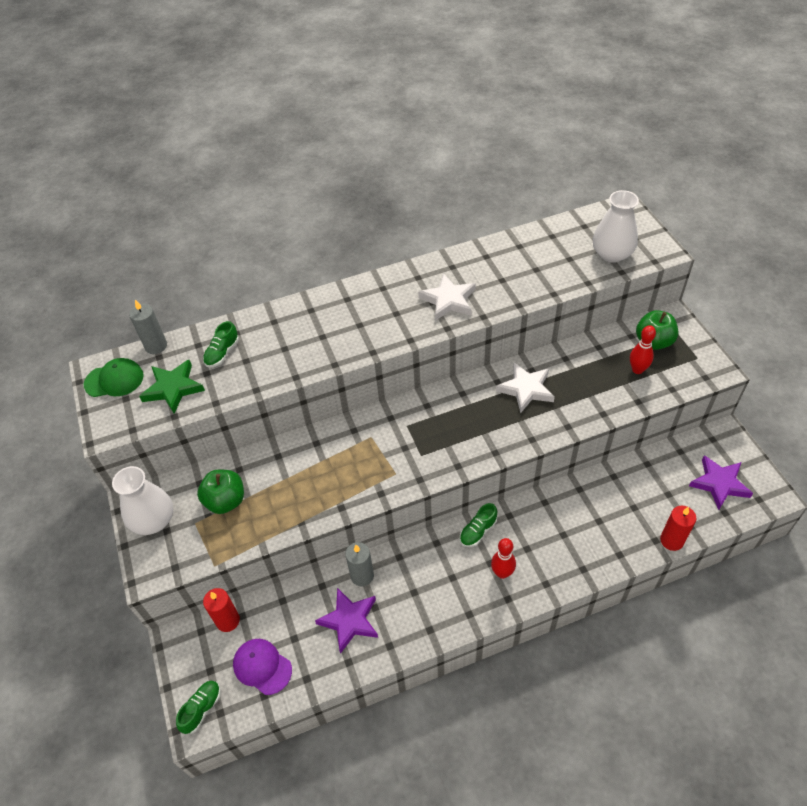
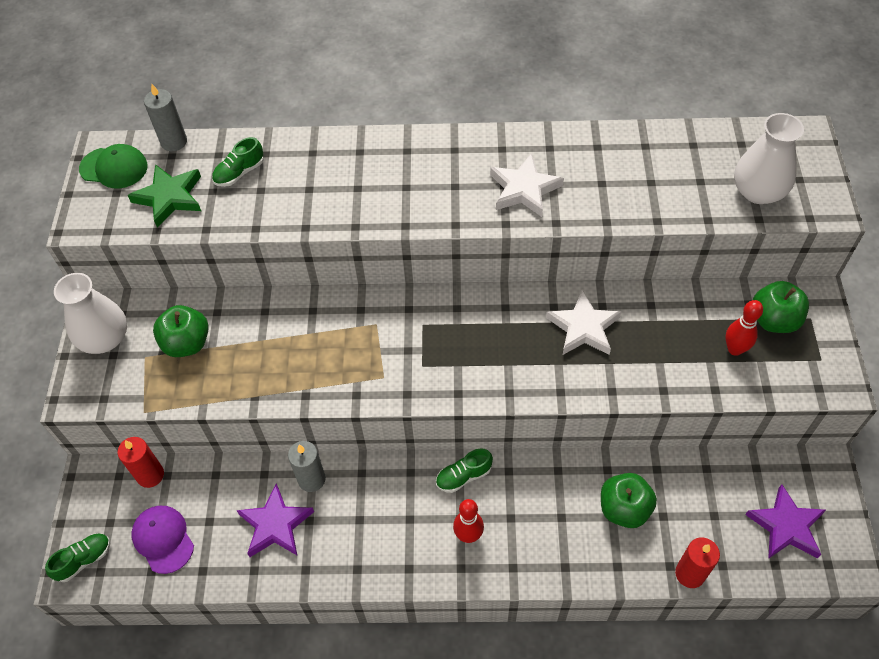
camera: 20 degrees right, 5 degrees up
(604, 512) = (624, 509): none -> green apple

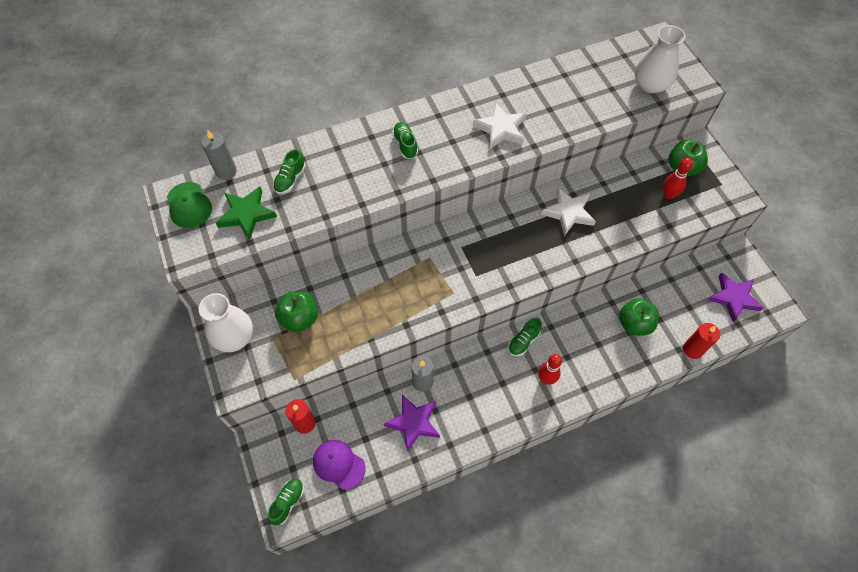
camera: 25 degrees left, 5 degrees up
(114, 168) = (189, 205): green cap -> green cap turned 75 degrees clockwise
(394, 173) = (405, 145): none -> green shoe

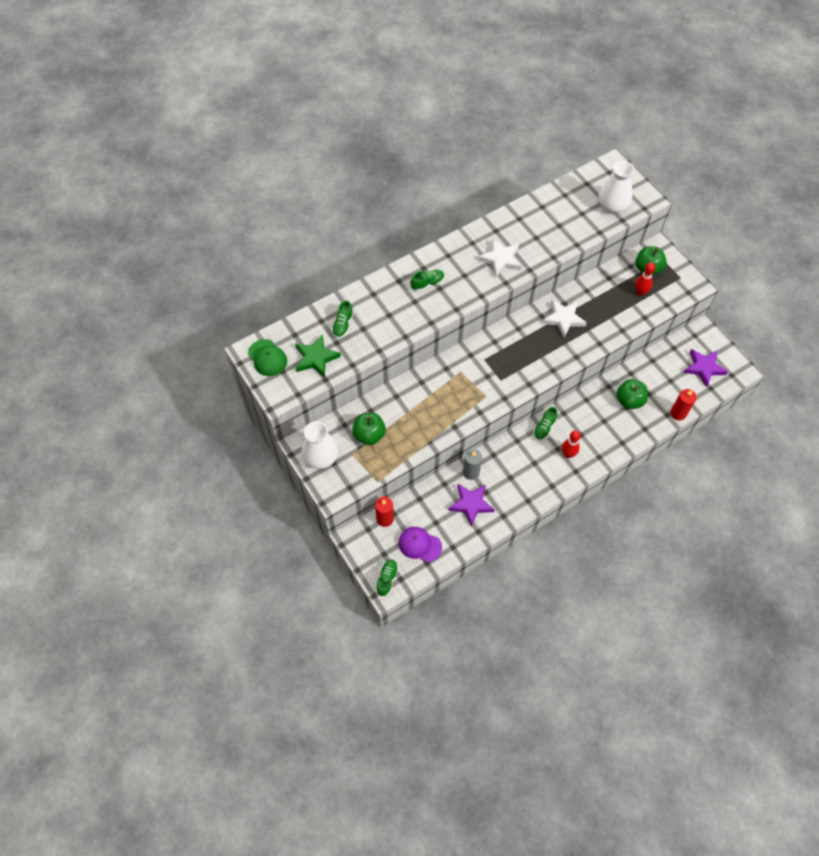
camera: 10 degrees left, 0 degrees up
(226, 171) = (289, 326): grey candle -> none
(405, 145) = (427, 283): green shoe -> green shoe turned 90 degrees clockwise

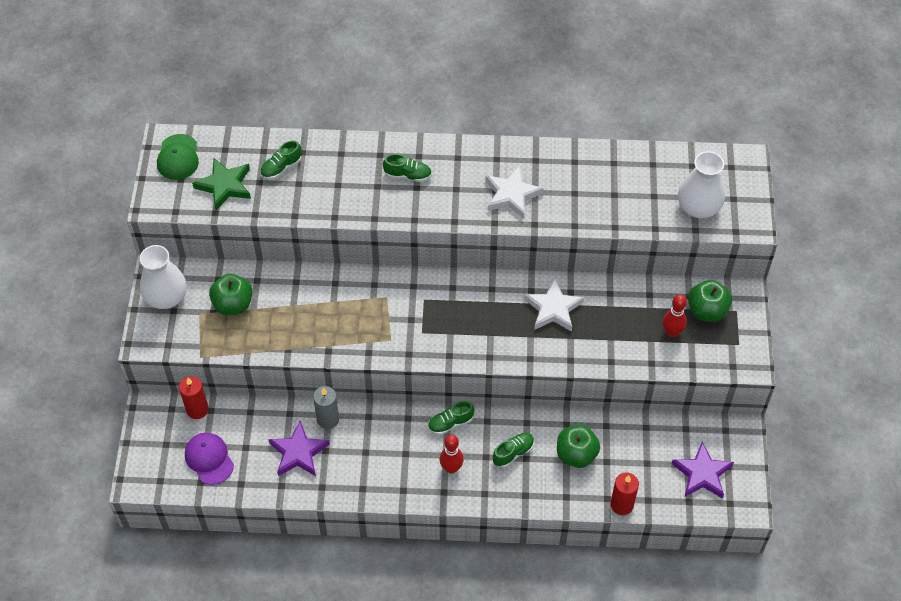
camera: 35 degrees right, 5 degrees down
(387, 579) = (147, 471): green shoe -> green shoe (513, 453)

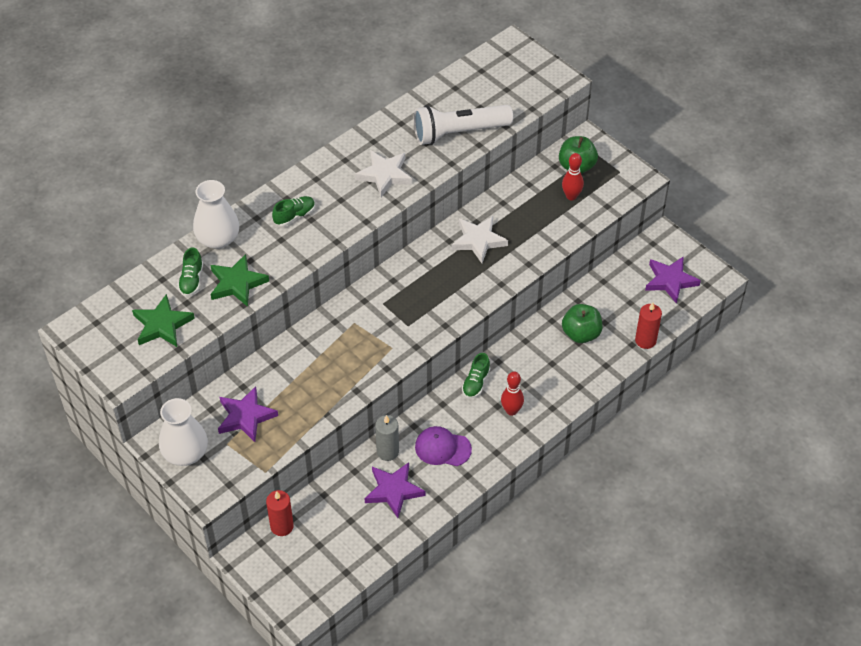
camera: 45 degrees left, 5 degrees down
(178, 157) = (98, 333): green cap -> none
(209, 459) = (333, 551): purple cap -> purple cap (442, 448)
(233, 304) = (245, 417): green apple -> purple star
(308, 195) = (237, 283): none -> green star
(513, 453) = (540, 367): green shoe -> none
(610, 204) = (458, 133): none -> white flashlight
(698, 207) = (517, 93): white vase -> white vase (218, 239)

